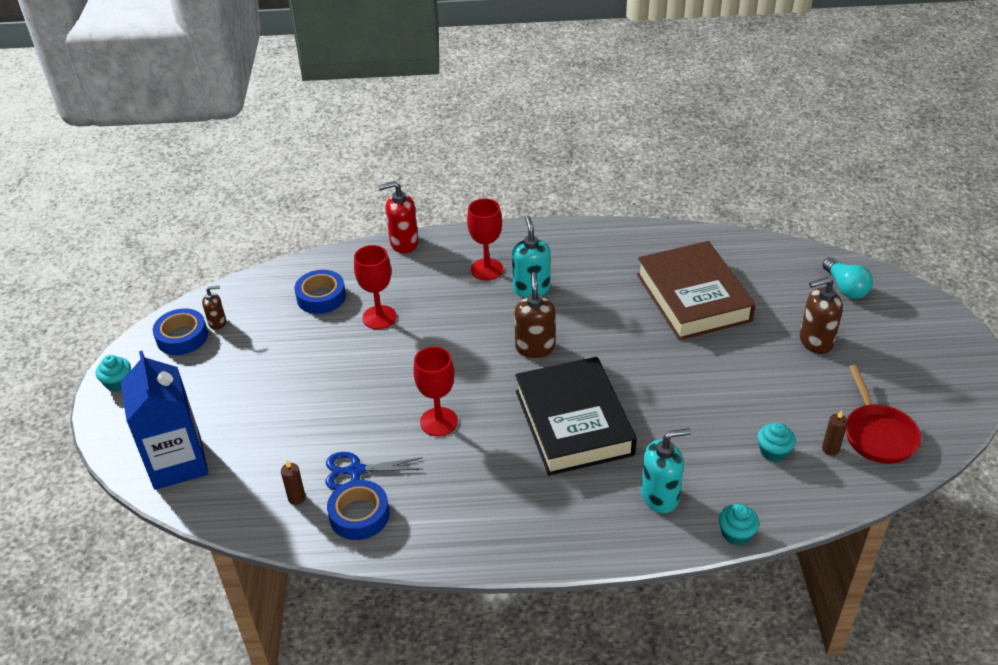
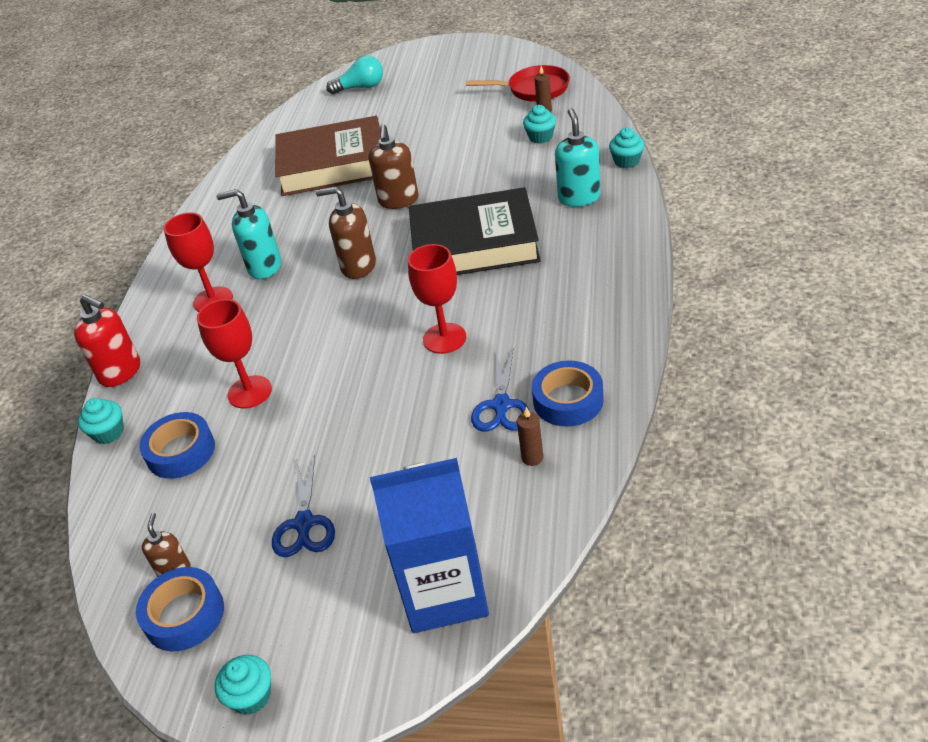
camera: 75 degrees left, 0 degrees up
(247, 377) = (304, 524): none -> blue scissors
(342, 256) = (108, 433): none -> turquoise cupcake
(403, 243) = (120, 372): red soap dispenser -> red soap dispenser turned 60 degrees counterclockwise
(815, 341) = (419, 107): brown soap dispenser -> brown soap dispenser (398, 200)

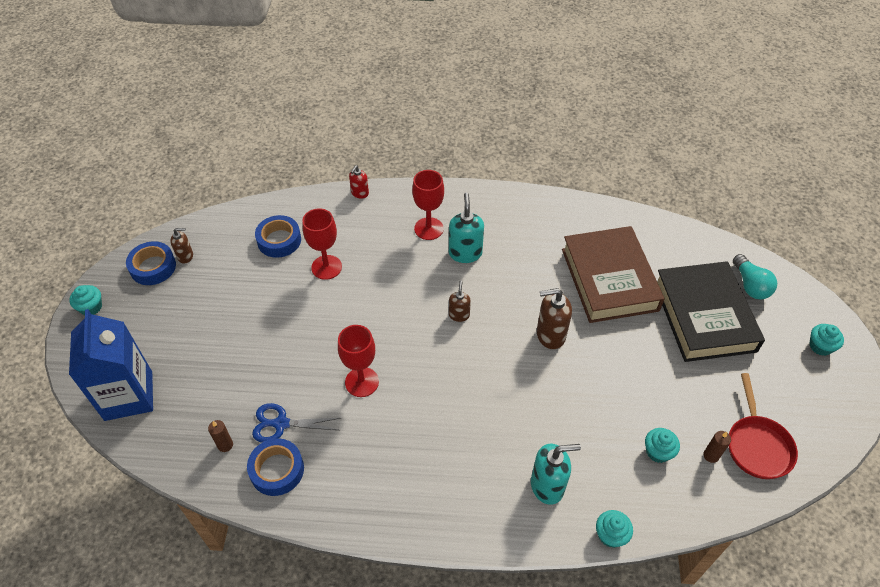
camera: 80 degrees right, 10 degrees up
(108, 433) = (304, 200): turquoise cupcake -> turquoise cupcake (820, 346)
(120, 372) = (360, 193): red soap dispenser -> red soap dispenser, size x0.59
(304, 524) = (202, 315): blue scissors -> none
(358, 266) = (459, 315): brown soap dispenser -> brown soap dispenser, size x0.59
(474, 244) = (481, 398): black book -> black book (703, 316)

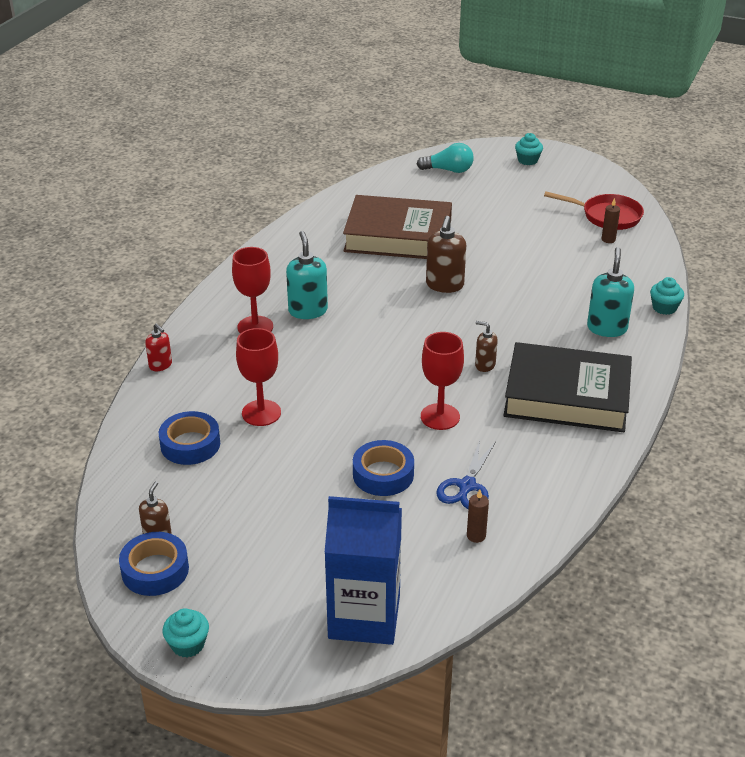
camera: 70 degrees left, 15 degrees down
(277, 470) = (525, 499): blue tape -> blue tape (383, 474)
(459, 315) = (388, 333): brown soap dispenser -> brown soap dispenser (485, 365)
(465, 253) = (308, 311): turquoise soap dispenser -> turquoise soap dispenser turned 60 degrees clockwise
(658, 451) = (595, 263): turquoise cupcake -> none
(703, 316) = (468, 201): black book -> black book (567, 396)

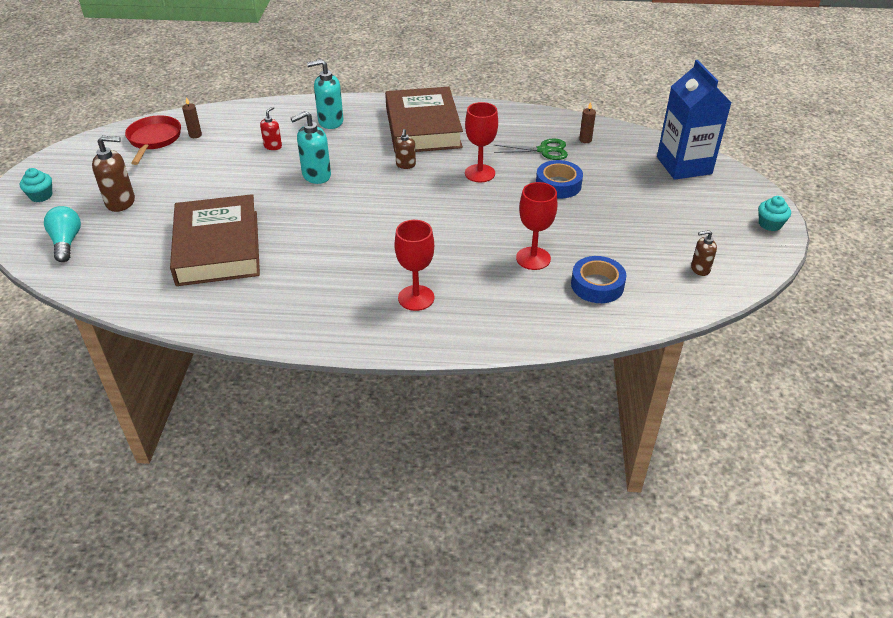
camera: 110 degrees left, 5 degrees up
(155, 570) = (730, 258): blue tape -> none
(160, 365) = (509, 341): red soap dispenser -> red soap dispenser (273, 146)
(308, 311) = (374, 272): turquoise soap dispenser -> turquoise soap dispenser (316, 175)
(444, 285) = (299, 203): brown soap dispenser -> brown soap dispenser (121, 202)
(466, 486) = (544, 150): blue scissors -> green scissors
(567, 396) = (423, 127): black book -> brown book
(664, 308) = (292, 102): turquoise cupcake -> none

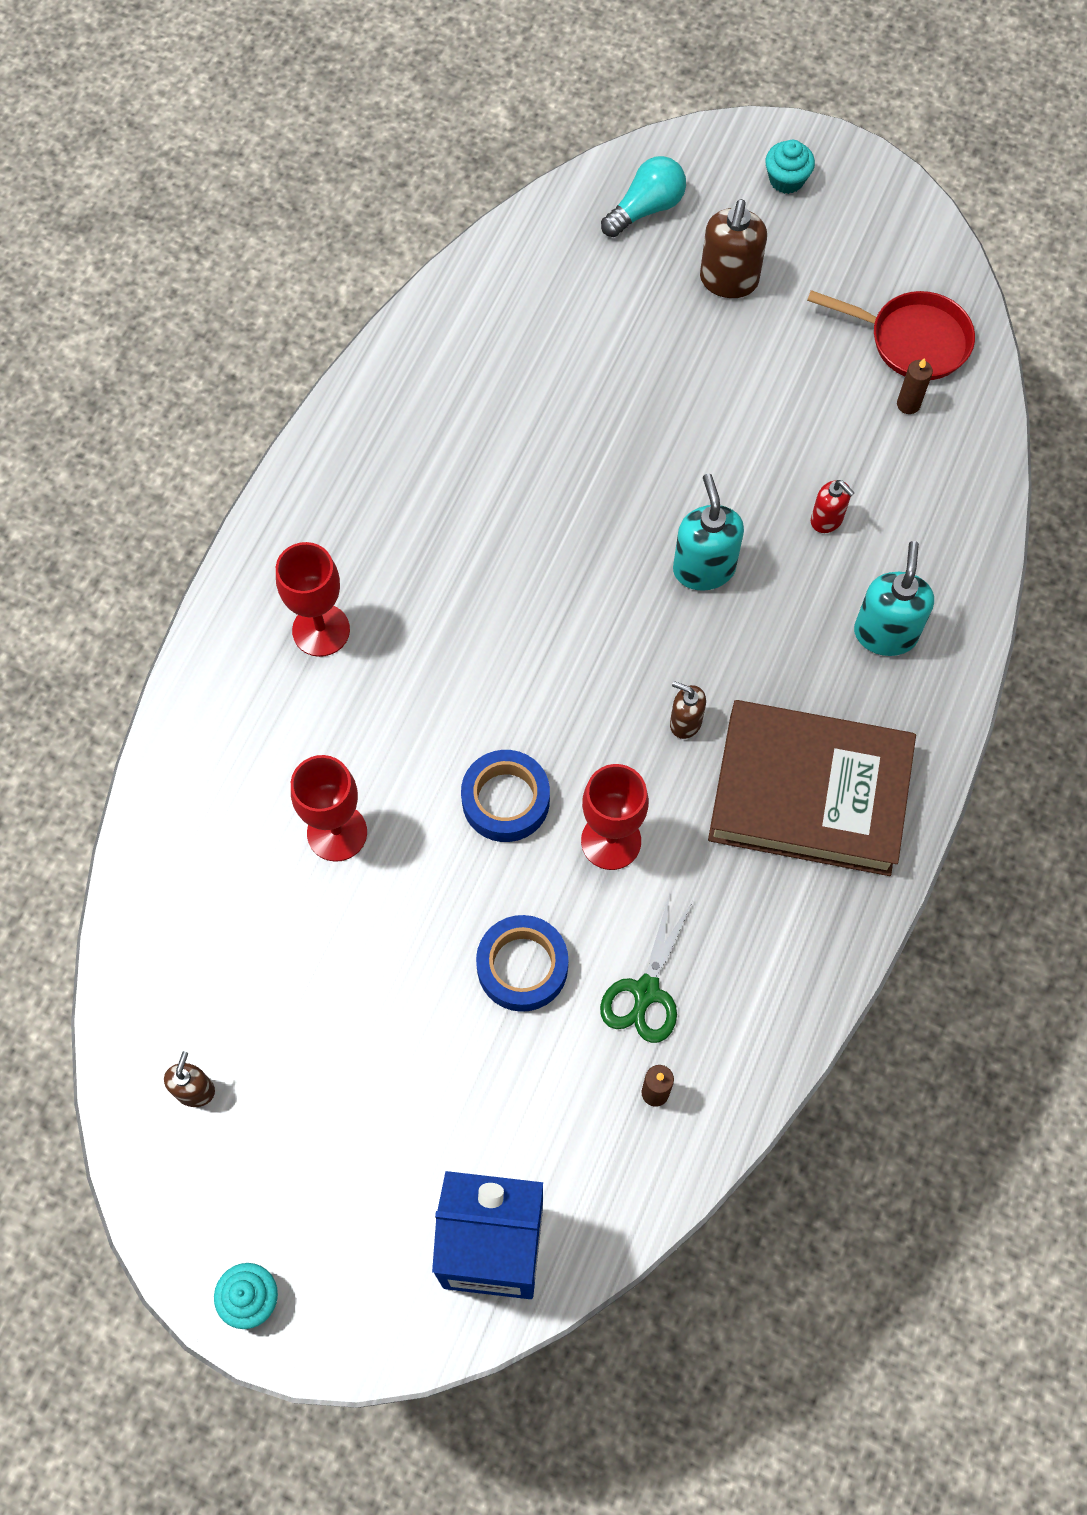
camera: 110 degrees right, 25 degrees up
(66, 242) = (646, 209): turquoise light bulb -> turquoise light bulb turned 45 degrees counterclockwise
(218, 247) = (554, 395): brown book -> none
(597, 285) = (232, 902): blue tape -> blue tape (505, 800)

